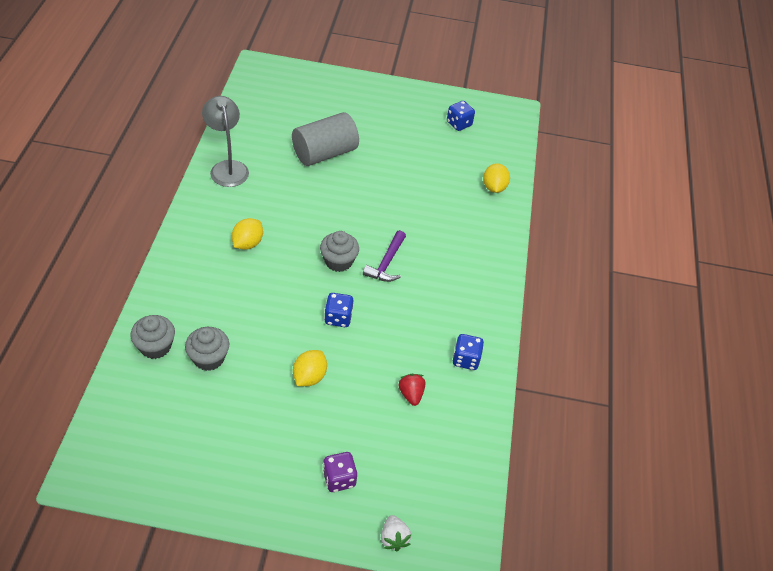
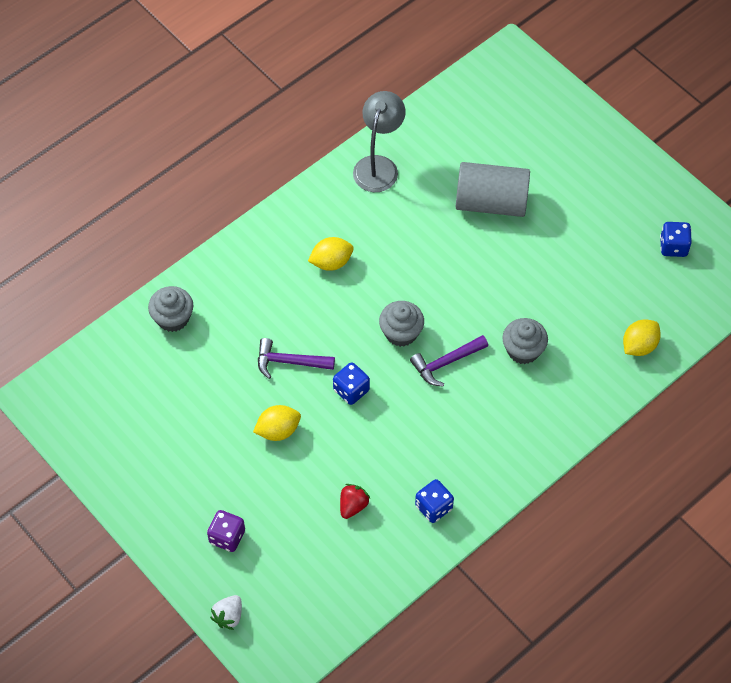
camera: 45 degrees right, 10 degrees up
(209, 358) = (208, 357): grey cupcake -> grey cupcake (523, 350)
(275, 325) = (289, 362): none -> purple hammer

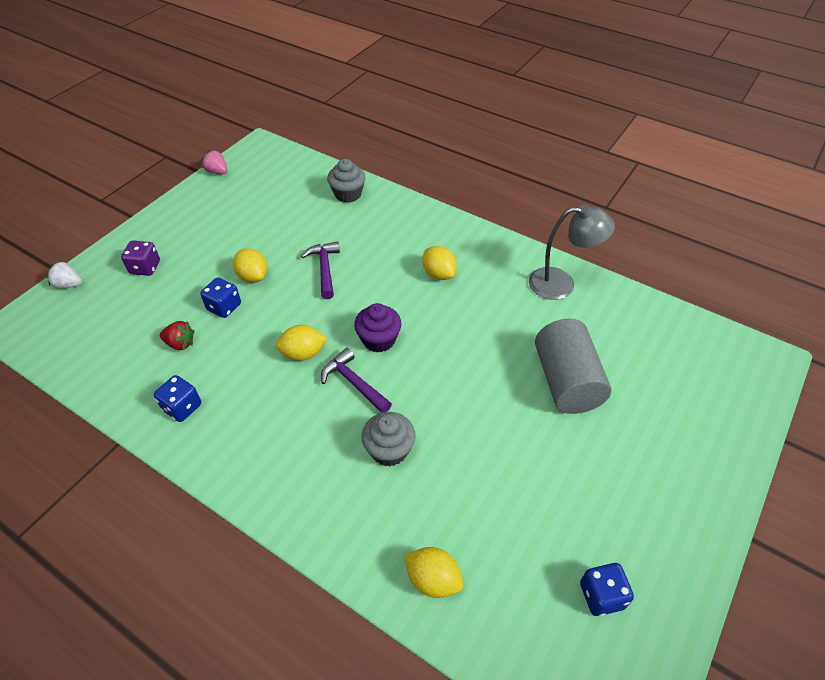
camera: 75 degrees right, 10 degrees down
(74, 451) = (217, 172): none -> pink strawberry
(351, 390) = (305, 316): blue dice -> blue dice (224, 307)
(399, 399) = (303, 353): none -> yellow lemon
(401, 333) = (379, 340): grey cupcake -> purple cupcake

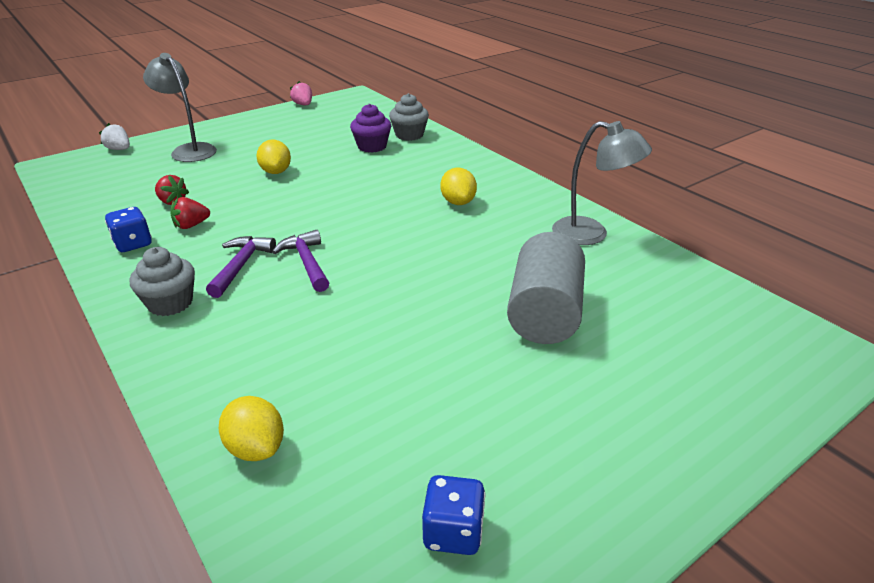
camera: 20 degrees right, 15 degrees down
(145, 268) = (189, 150): purple dice -> grey lamp
(221, 368) = (191, 225): none -> red strawberry
(224, 307) = (232, 186): blue dice -> none
(303, 353) = (276, 231): yellow lemon -> none
(324, 269) = (346, 178): purple hammer -> purple hammer (241, 265)
(379, 340) = (358, 236): purple cupcake -> purple cupcake (372, 146)
(389, 450) = (300, 322): grey cupcake -> grey cupcake (170, 303)

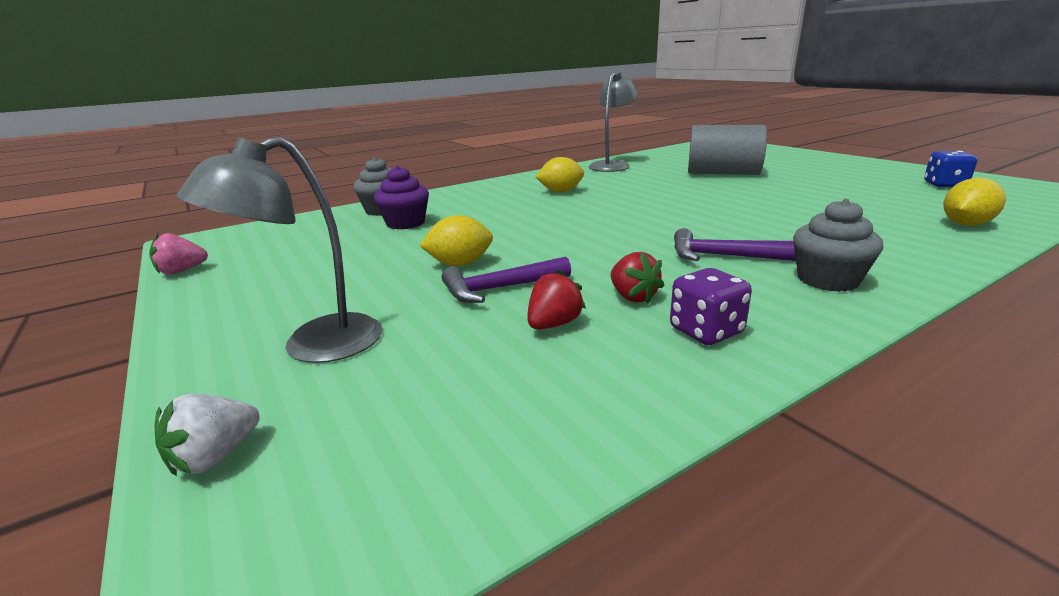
camera: 85 degrees left, 10 degrees down
(133, 244) = (706, 331): blue dice -> purple dice
(306, 262) = (696, 231): purple hammer -> purple hammer (499, 289)

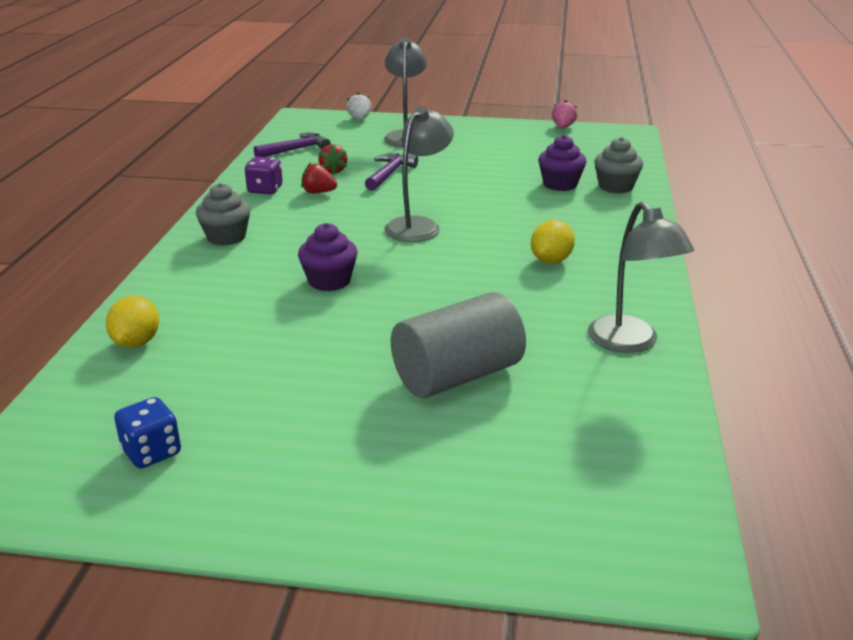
camera: 130 degrees right, 5 degrees up
(460, 264) = (442, 176): yellow lemon -> none
(596, 231) = (418, 225): none -> grey lamp
(721, 256) = (304, 233): purple hammer -> purple hammer (296, 150)
(744, 218) = (329, 281): none -> purple cupcake

